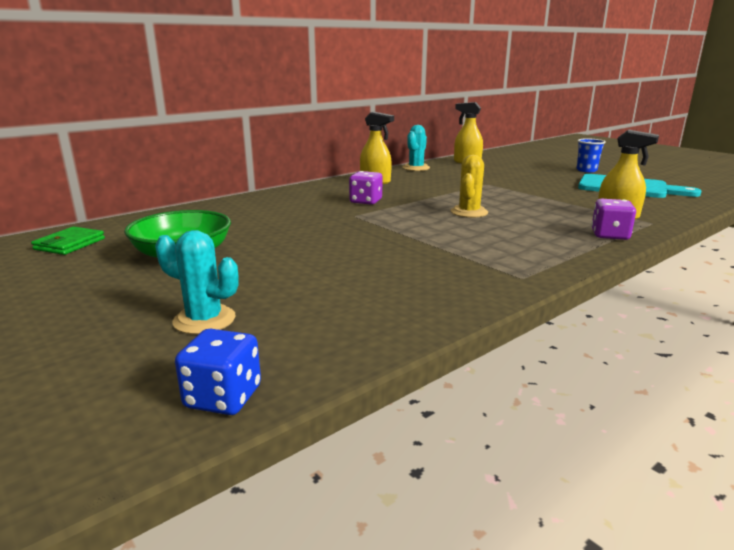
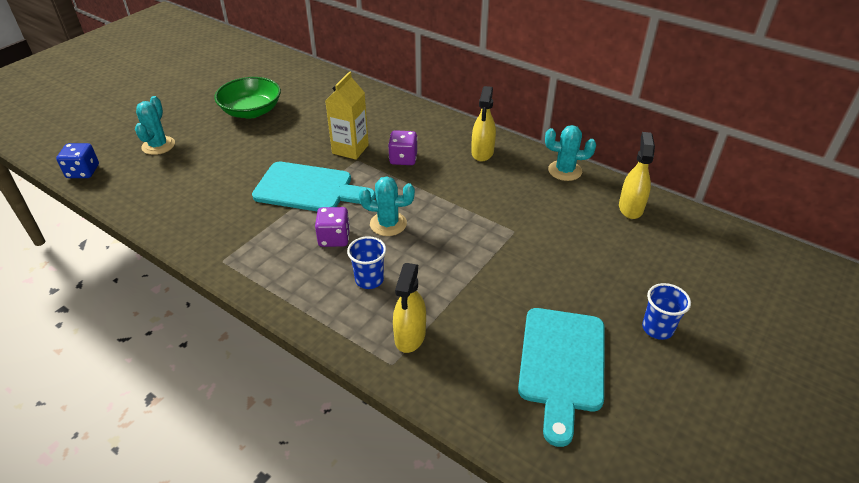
camera: 75 degrees right, 20 degrees up
(70, 244) = (266, 69): green wallet -> none
(331, 216) = (350, 149): none -> yellow carton
(395, 235) = (308, 189): none -> turquoise cutting board
(469, 212) = (388, 224): yellow cactus -> turquoise cactus
(549, 222) = (369, 280): none -> blue cup
(609, 235) = (336, 322): purple dice -> purple dice (334, 238)

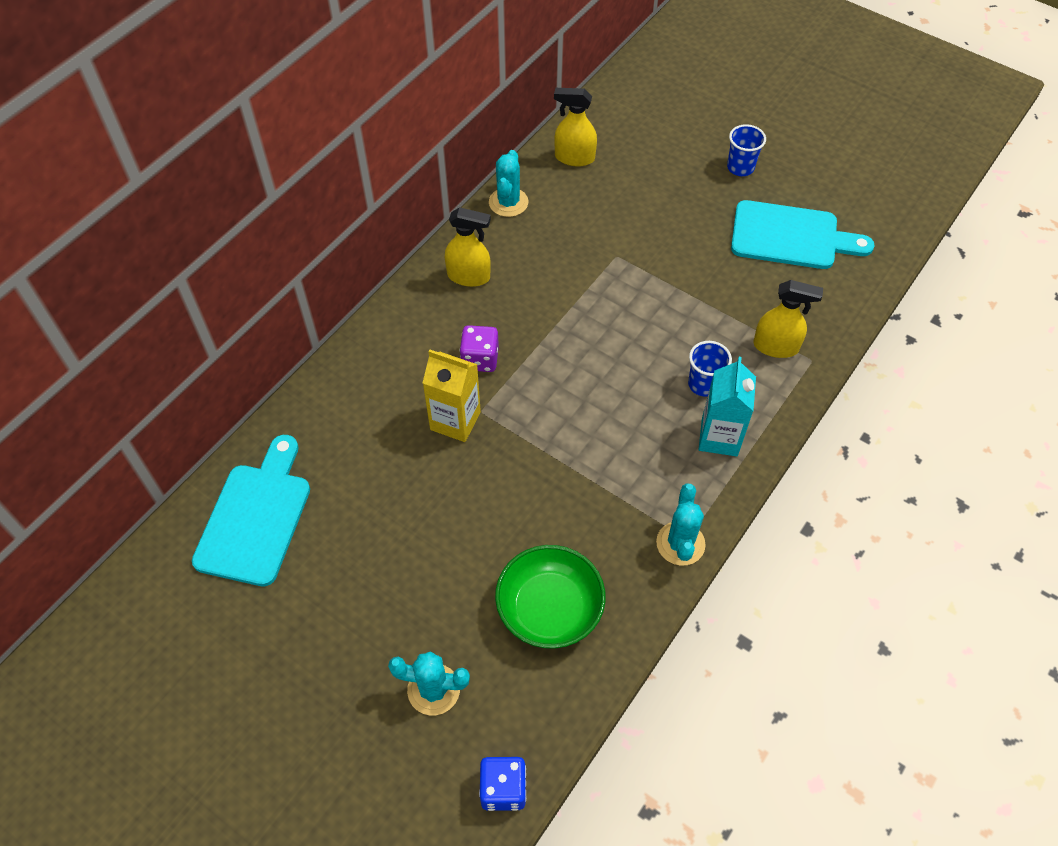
camera: 90 degrees left, 15 degrees up
(251, 111) = (341, 568): green bowl -> green bowl (549, 608)
(308, 189) = (544, 461): turquoise cutting board -> turquoise cutting board (256, 517)
(312, 286) = (719, 437): none -> turquoise carton
(334, 238) = (639, 423): purple dice -> none
(388, 224) = (611, 371): turquoise cactus -> turquoise cactus (680, 543)

